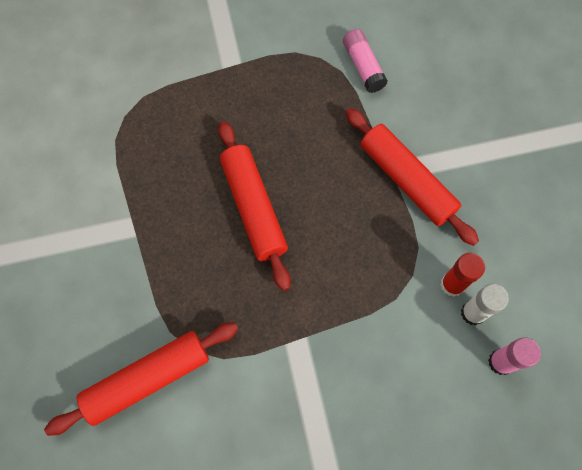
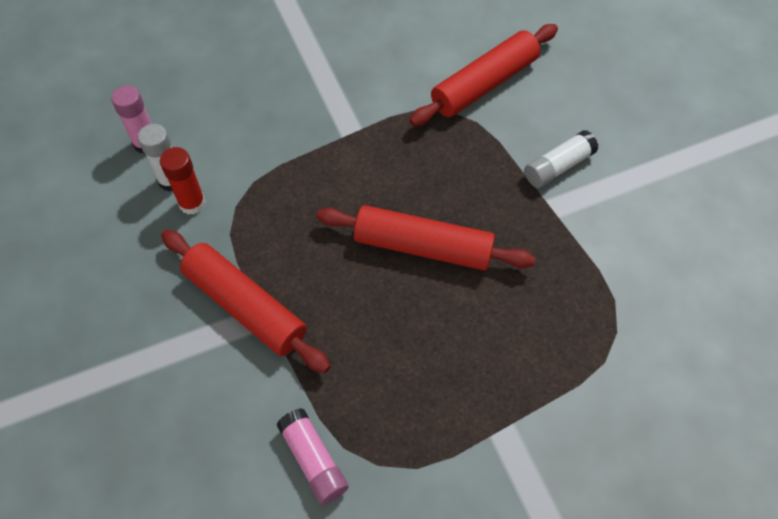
camera: 170 degrees right, 10 degrees down
(111, 266) = (558, 166): none -> white glue stick
(254, 208) = (423, 247): red rolling pin -> red rolling pin turned 45 degrees counterclockwise

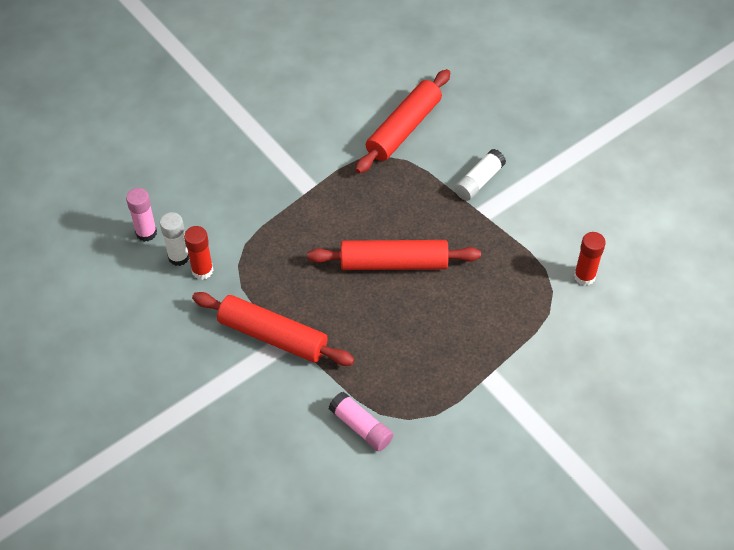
camera: 15 degrees left, 5 degrees down
(664, 321) = (584, 276): none -> red glue stick

